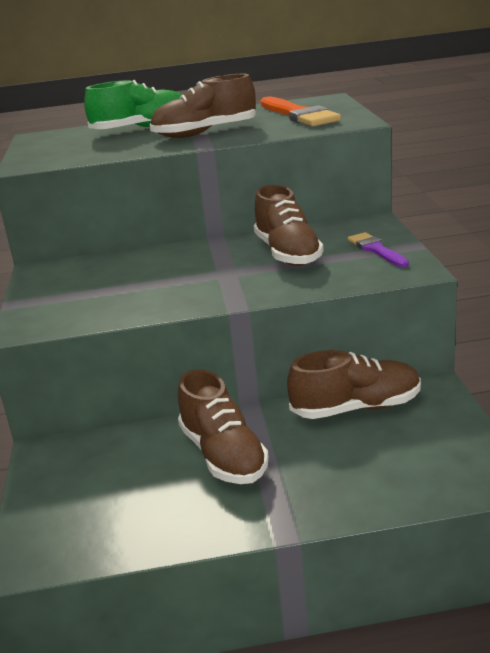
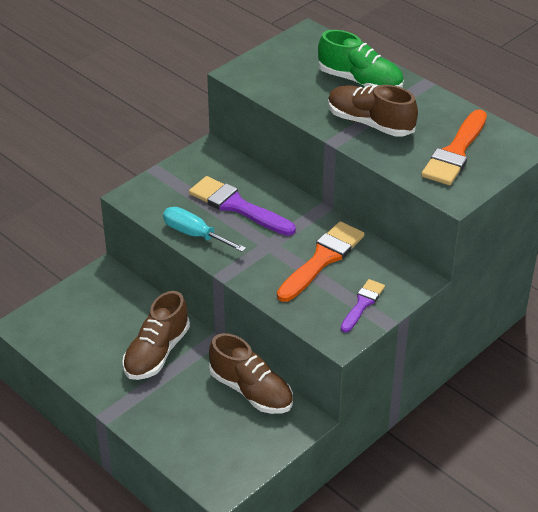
camera: 50 degrees right, 15 degrees up
(146, 274) = (237, 206): none -> purple brush
(149, 306) = (194, 234): none -> turquoise screwdriver
(287, 253) = (322, 259): brown shoe -> orange brush

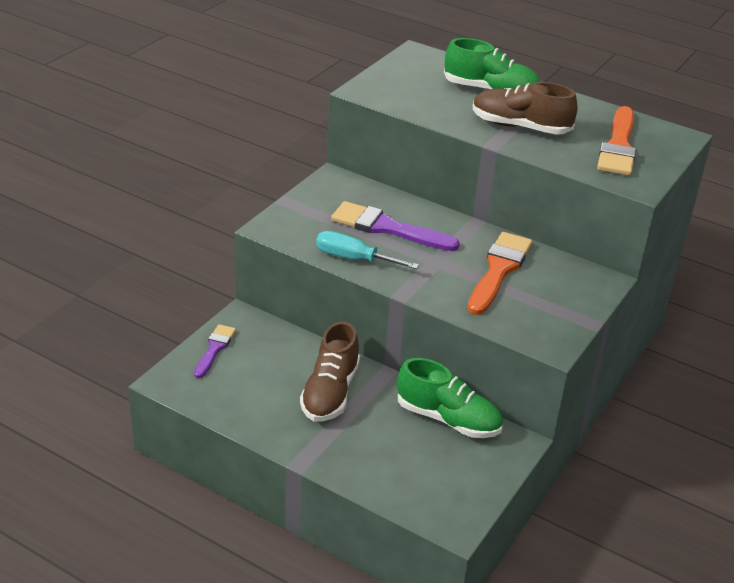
camera: 15 degrees left, 5 degrees down
(251, 391) = (448, 419): brown shoe -> green shoe
(362, 304) = (560, 308): purple brush -> purple brush (214, 349)

